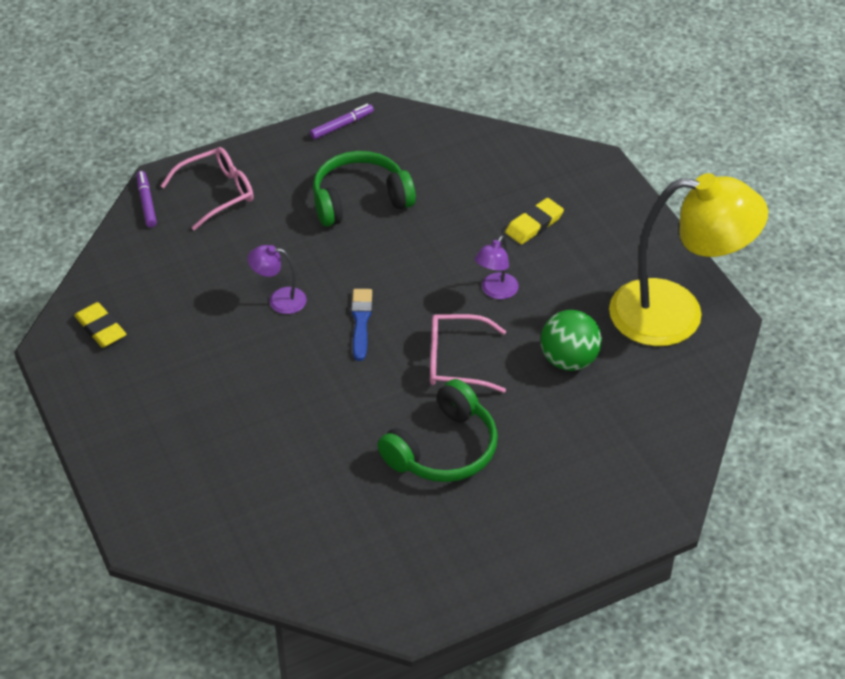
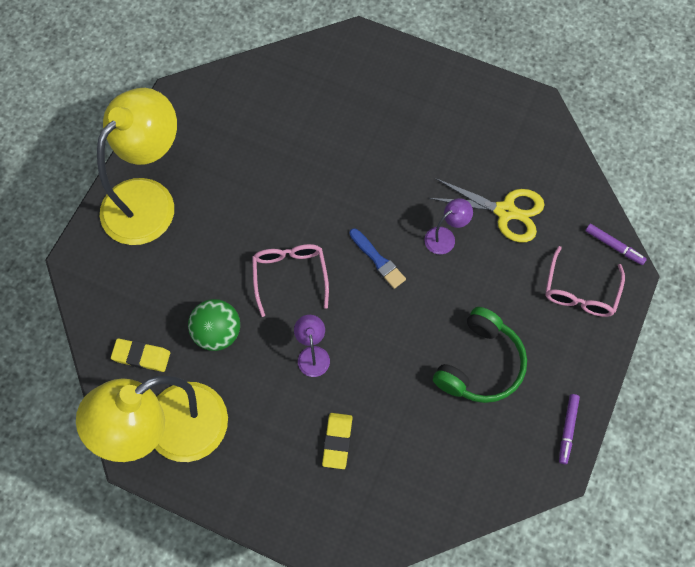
camera: 140 degrees right, 20 degrees up
(101, 328) = (526, 136): yellow eraser -> yellow eraser (141, 356)
(201, 284) = (505, 211): none -> yellow scissors
(443, 449) = (244, 207): green headphones -> none
(456, 361) = (290, 276): pink glasses -> pink glasses turned 60 degrees counterclockwise
(537, 524) = (148, 199): none -> yellow lamp

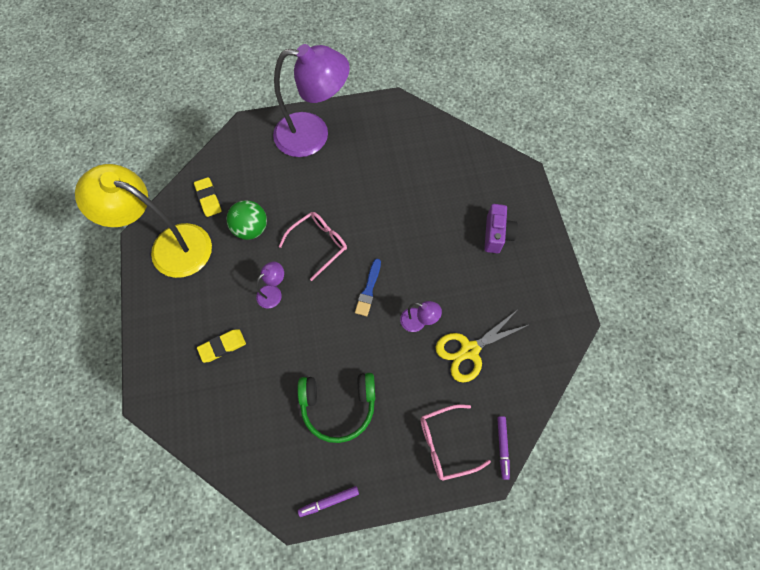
camera: 55 degrees right, 0 degrees up
(148, 199) = (313, 135): yellow lamp -> purple lamp
(405, 107) = (496, 235): none -> purple camera
(505, 211) = (469, 350): yellow scissors -> yellow scissors turned 75 degrees clockwise

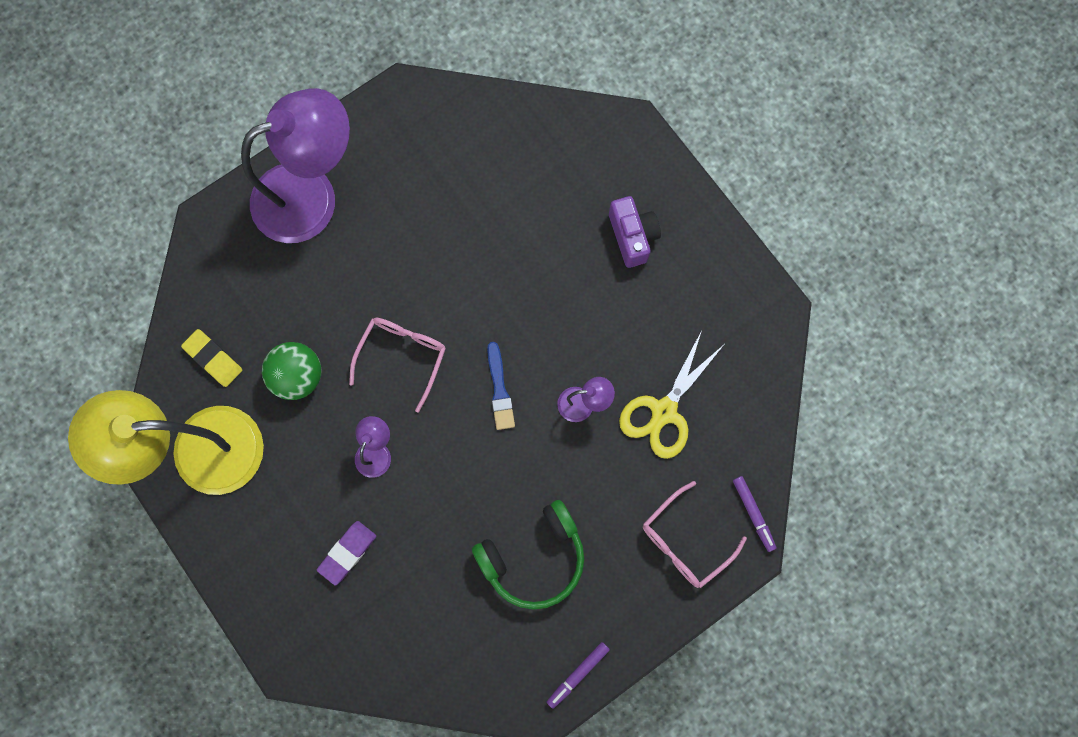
camera: 25 degrees left, 10 degrees up
(222, 346) = (347, 553): yellow eraser -> purple eraser

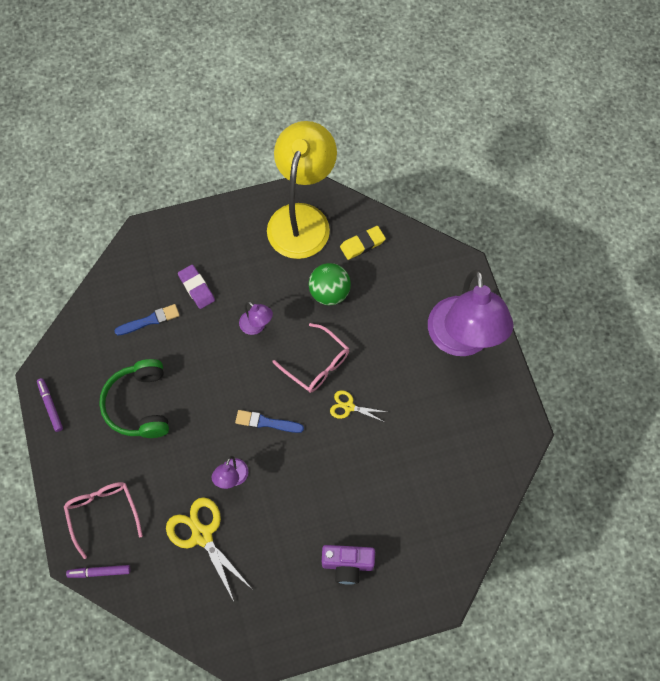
camera: 110 degrees right, 10 degrees down
(414, 595) = (150, 320): none -> blue brush
(444, 299) = (349, 407): none -> yellow scissors

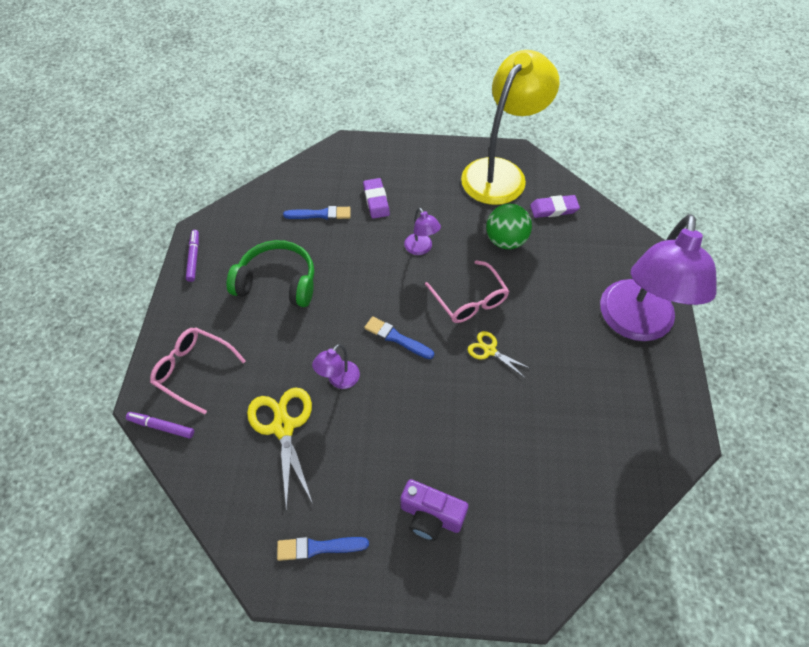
camera: 20 degrees right, 10 degrees down
(103, 513) = (193, 370): pink glasses -> pink glasses turned 60 degrees counterclockwise
(139, 404) = (277, 282): green headphones -> green headphones turned 90 degrees clockwise
(270, 621) = (318, 547): none -> blue brush
(362, 244) = (553, 209): yellow eraser -> purple eraser

